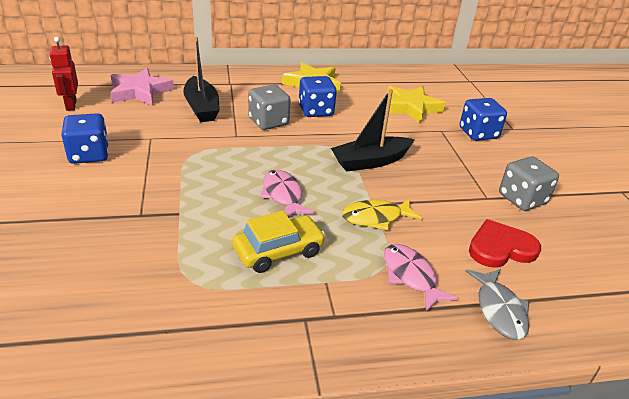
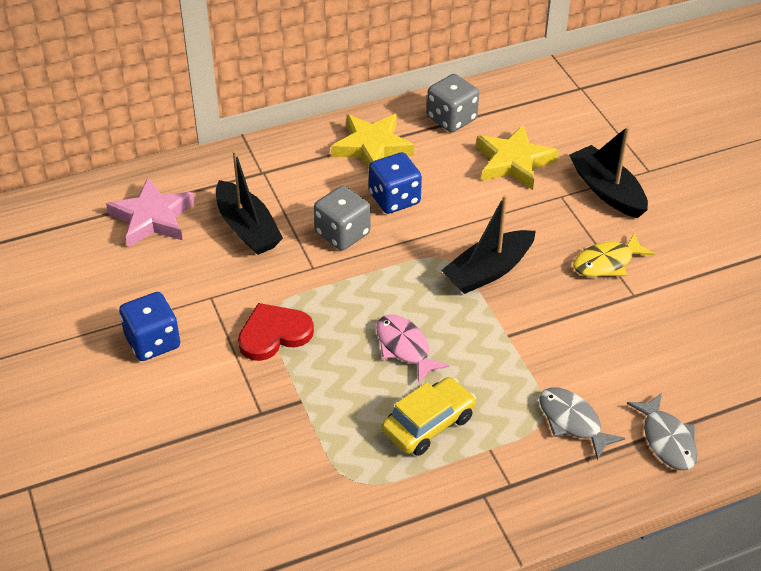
camera: 10 degrees left, 10 degrees up
(71, 105) = (79, 265): red robot -> none
(376, 217) = (517, 354): yellow fish -> yellow fish (607, 263)
(410, 276) = (572, 422): pink fish -> grey fish
(478, 133) = (607, 190): blue dice -> black boat
(500, 248) = (658, 363): red heart -> red heart (274, 334)
(522, 199) = (673, 288): grey dice -> grey dice (451, 119)

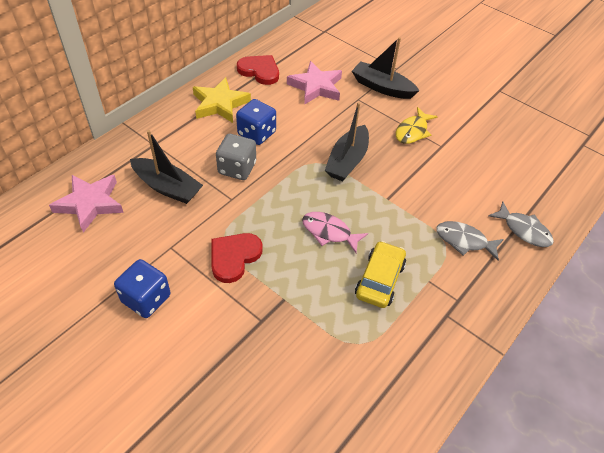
camera: 30 degrees left, 5 degrees up
(451, 119) = (259, 71): grey dice -> red heart
(513, 162) = (316, 87): yellow star -> pink star

